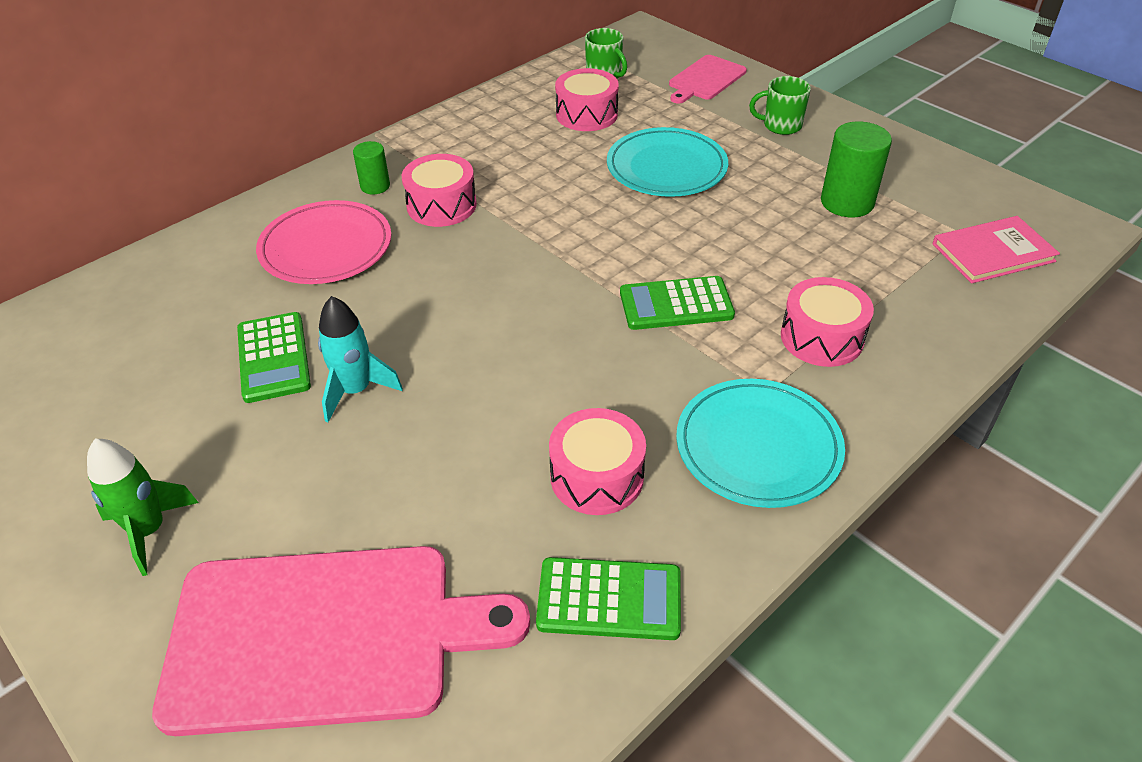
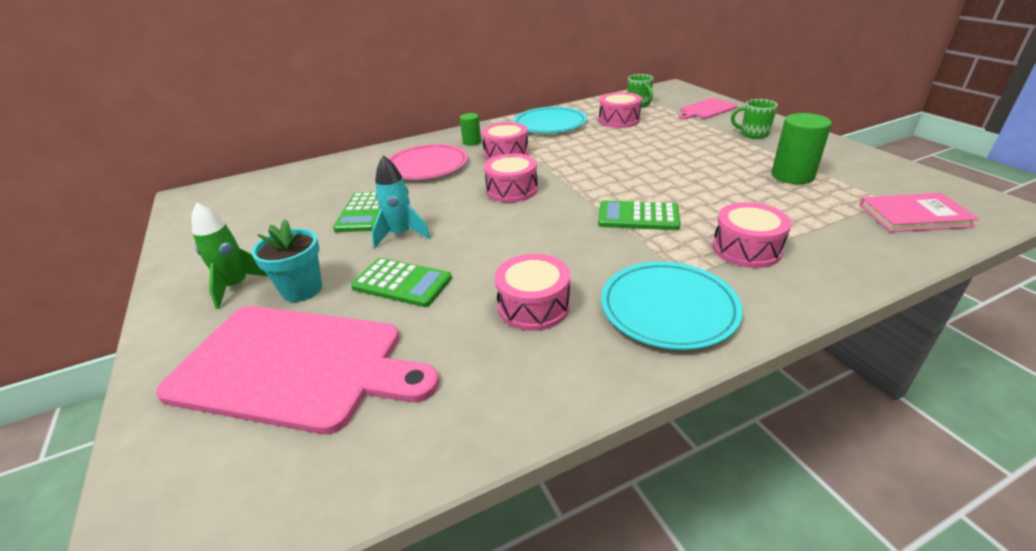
camera: 20 degrees right, 10 degrees down
(258, 516) = (302, 289): none -> turquoise flower pot
(483, 279) = (512, 190): none -> pink drum
(609, 599) = (504, 386): green calculator -> green calculator (402, 283)
(666, 168) = (661, 148): turquoise plate -> turquoise plate (550, 124)

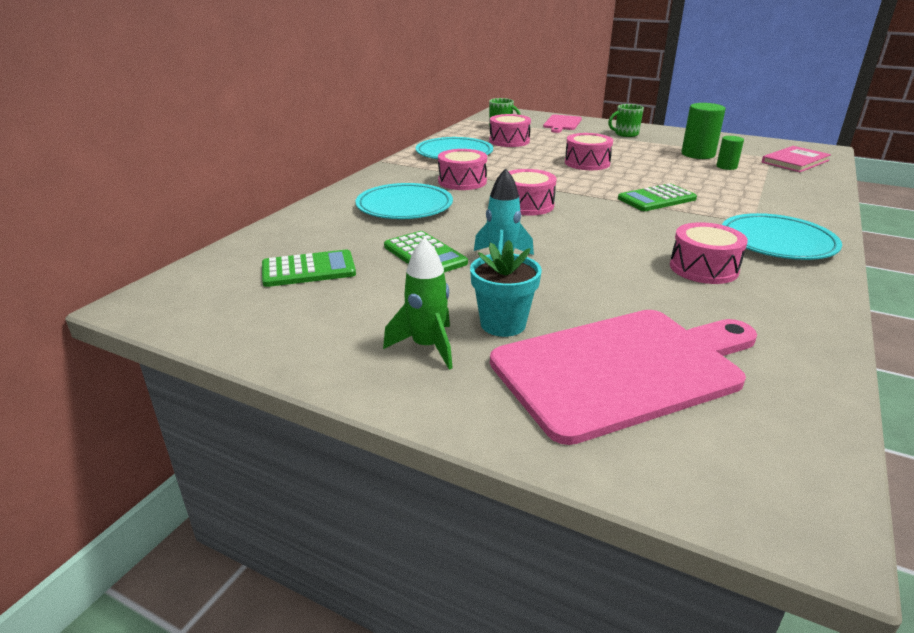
camera: 40 degrees left, 5 degrees down
(402, 283) = (580, 289): green calculator -> green calculator (308, 270)
(427, 166) = (404, 206): pink plate -> turquoise plate
(472, 142) = (407, 179): green cylinder -> green cylinder (726, 167)
(746, 249) = (753, 199): pink drum -> pink drum (587, 163)

